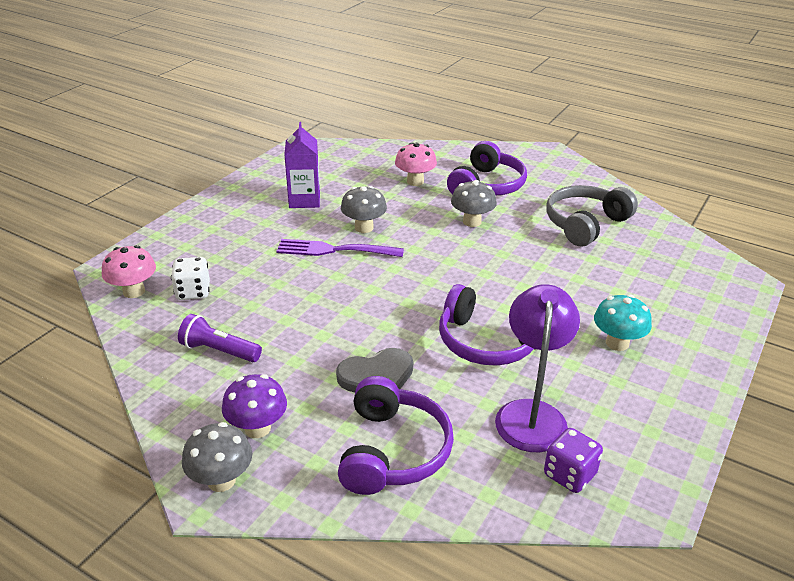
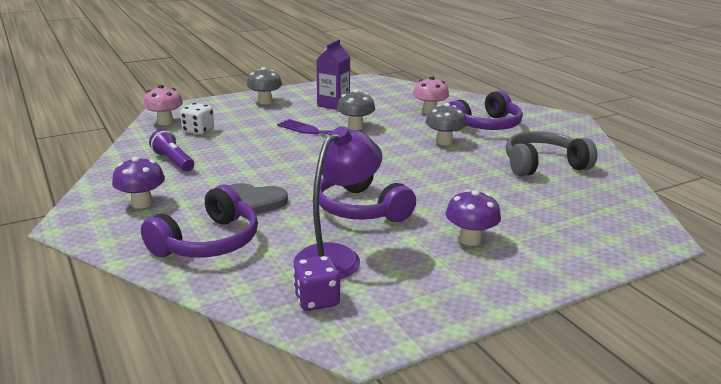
camera: 30 degrees right, 10 degrees down
(221, 480) = (86, 220): grey mushroom -> grey mushroom (265, 102)
(617, 343) = (470, 240): turquoise mushroom -> purple mushroom

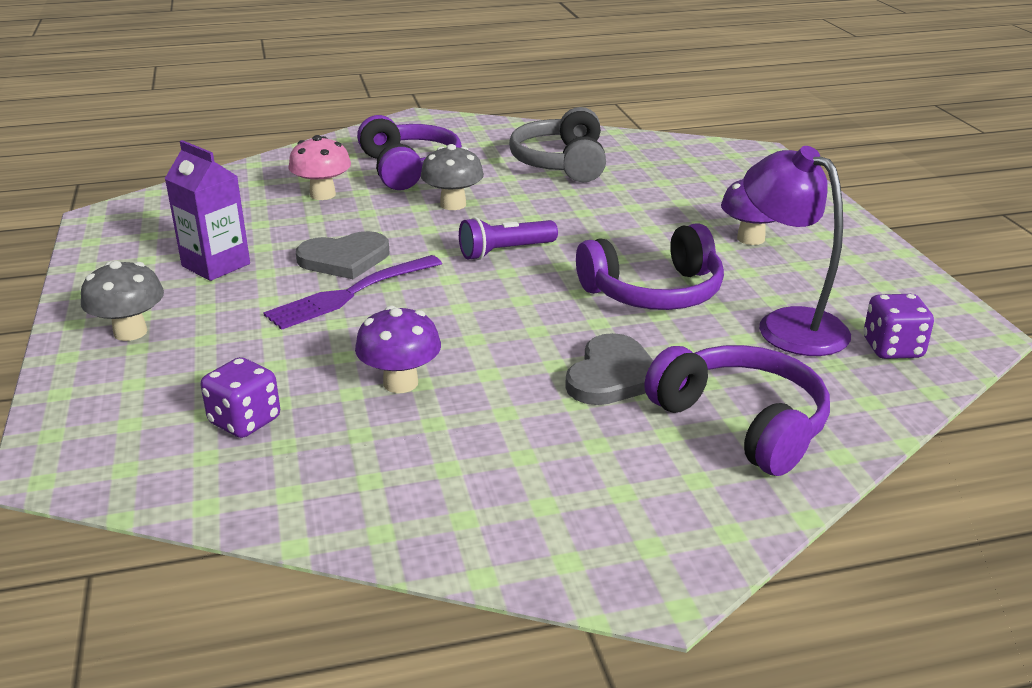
camera: 75 degrees left, 5 degrees up
(142, 203) = (586, 493): purple mushroom -> purple mushroom (400, 383)
(165, 122) = (151, 467): pink mushroom -> none
(173, 161) = (399, 456): purple flashlight -> purple flashlight (505, 252)
(198, 131) = (245, 421): white dice -> purple dice
(355, 127) = (344, 259): grey mushroom -> grey heart

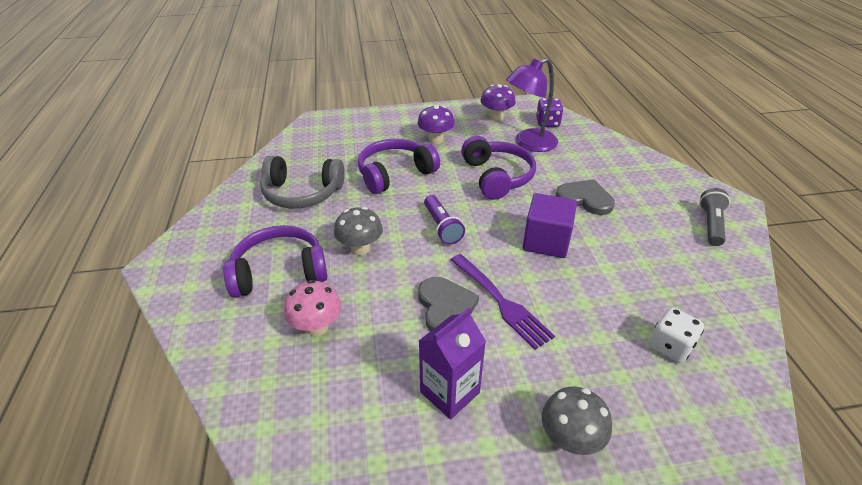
camera: 85 degrees left, 10 degrees up
(245, 421) = (670, 346): purple dice -> white dice
(400, 383) = (609, 275): purple mushroom -> purple mushroom (496, 117)
(482, 331) = (546, 241): none -> purple cube
(561, 525) = (710, 225): none -> grey flashlight
(742, 423) = (616, 168): purple headphones -> purple headphones (395, 174)

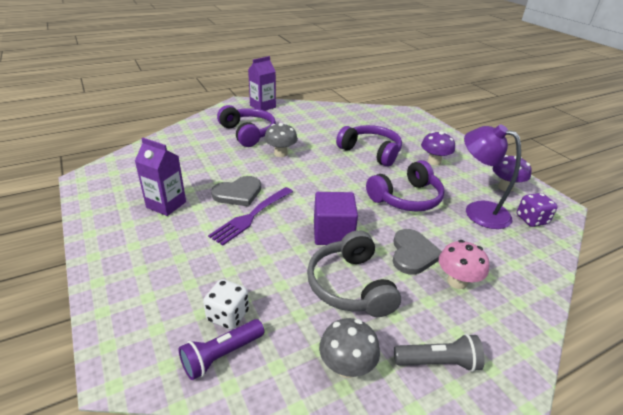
camera: 70 degrees right, 5 degrees down
(197, 240) = (262, 106): none -> purple carton
(302, 193) = (323, 124): grey headphones -> grey headphones (350, 285)
(317, 327) = (208, 153): pink mushroom -> pink mushroom (457, 281)
(442, 227) = (321, 180): purple flashlight -> purple flashlight (221, 355)
(570, 439) = (132, 258): grey mushroom -> grey mushroom (346, 366)

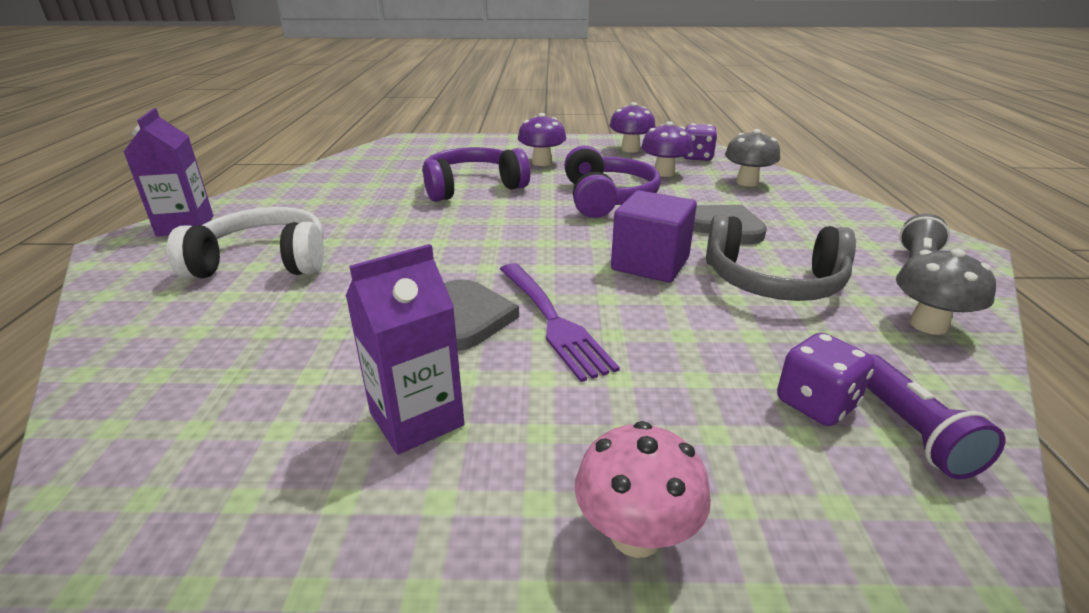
camera: 60 degrees left, 5 degrees down
(228, 315) = (816, 404): white dice -> purple dice
(248, 133) = (263, 262): purple headphones -> white headphones
(281, 153) = (384, 249): grey mushroom -> grey mushroom (747, 182)
(457, 281) = (785, 219): pink mushroom -> pink mushroom (636, 534)
(478, 211) = (664, 173): purple lamp -> purple mushroom

